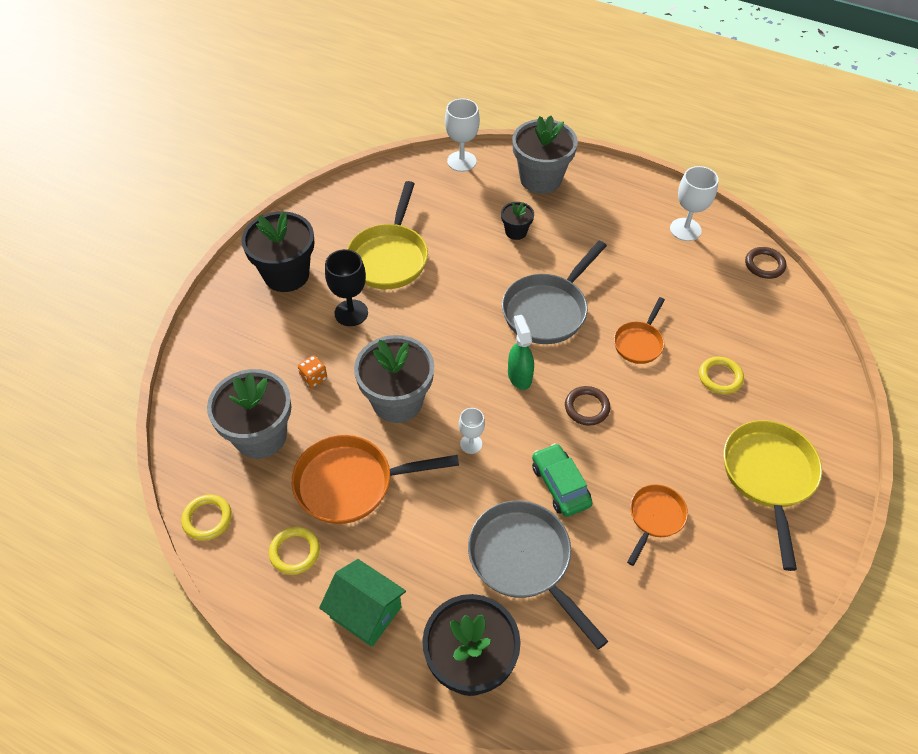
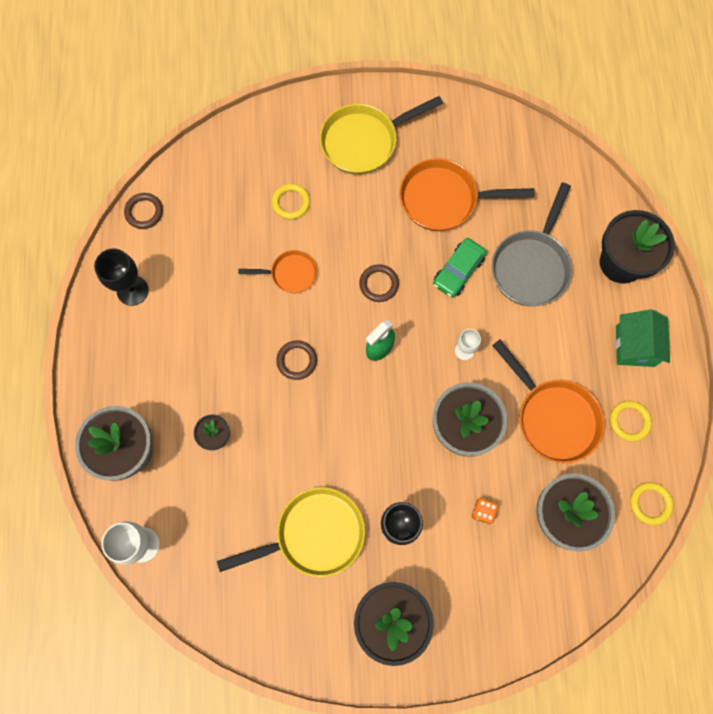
camera: 120 degrees left, 20 degrees up
(547, 310) = (297, 361): grey pan -> brown ring
(655, 518) = (444, 199): orange pan -> orange pan, size x1.74
(685, 229) = (132, 290): white goblet -> black goblet

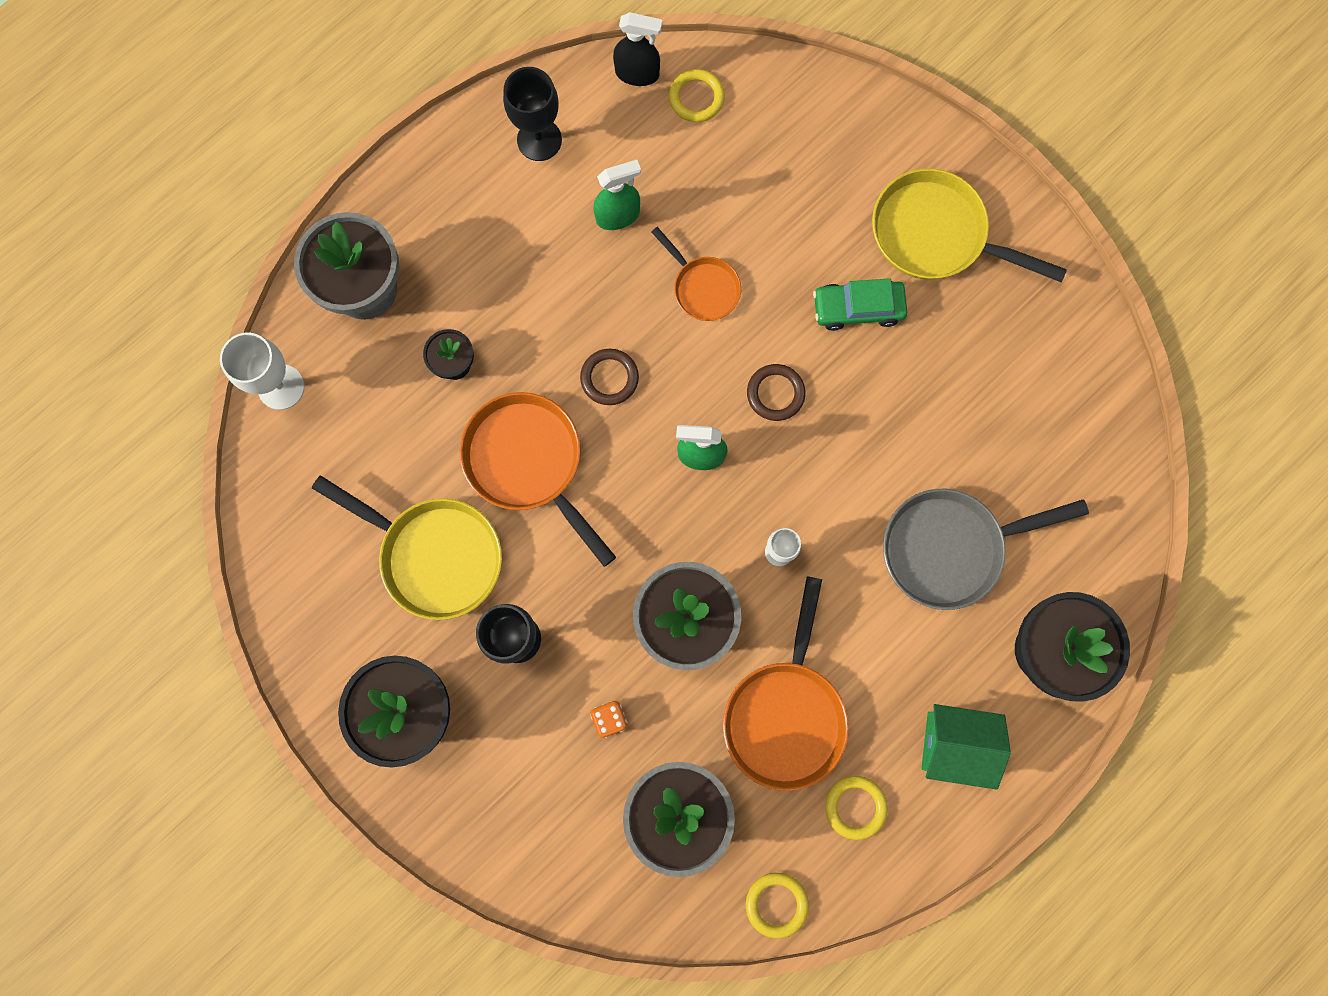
camera: 50 degrees right, 5 degrees up
(144, 212) = (637, 74): brown ring -> black spray bottle
(212, 284) = (618, 216): none -> green spray bottle
(291, 203) = (787, 218): yellow ring -> yellow ring (696, 98)
(444, 199) = (944, 382): orange pan -> orange pan (528, 462)
(458, 271) = (869, 469): green car -> green car (858, 308)
(635, 346) = (955, 745): green house -> green house turned 45 degrees clockwise

